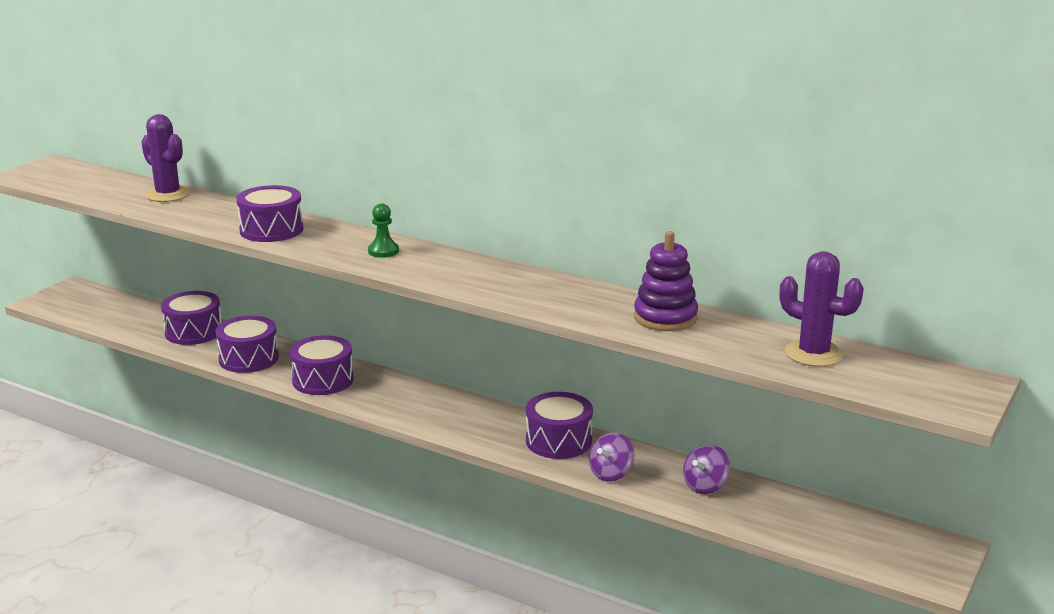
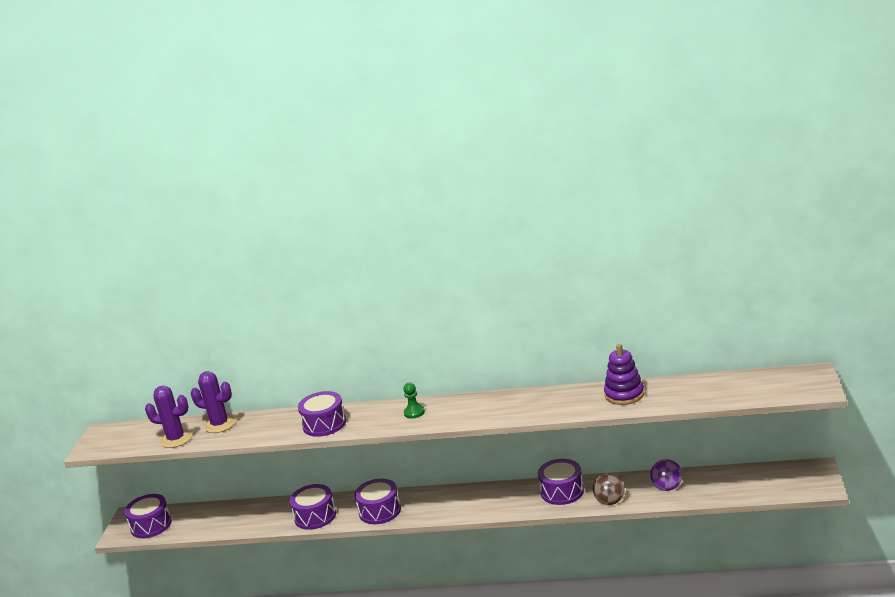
camera: 20 degrees left, 0 degrees up
(194, 332) = (256, 513): purple drum -> purple drum (151, 525)
(611, 473) = (609, 499): purple spinning top -> brown spinning top
(813, 354) = (722, 387): purple cactus -> purple cactus (176, 439)

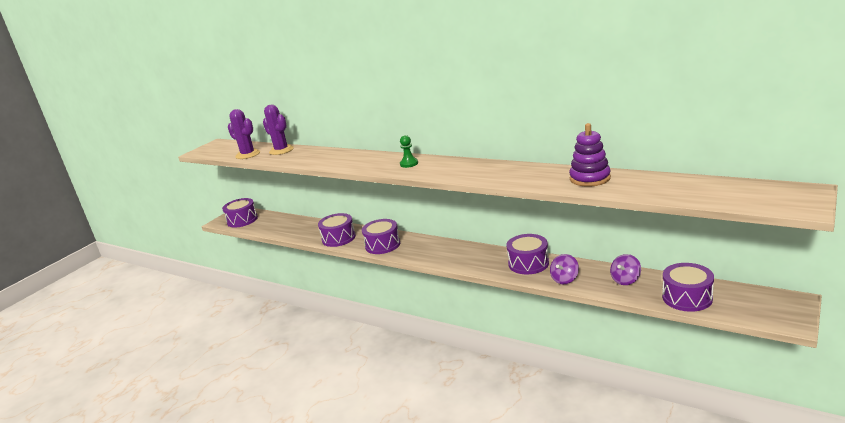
camera: 25 degrees right, 0 degrees up
(324, 424) = (342, 161): purple drum -> purple drum (687, 297)
(609, 499) = (564, 279): brown spinning top -> purple spinning top

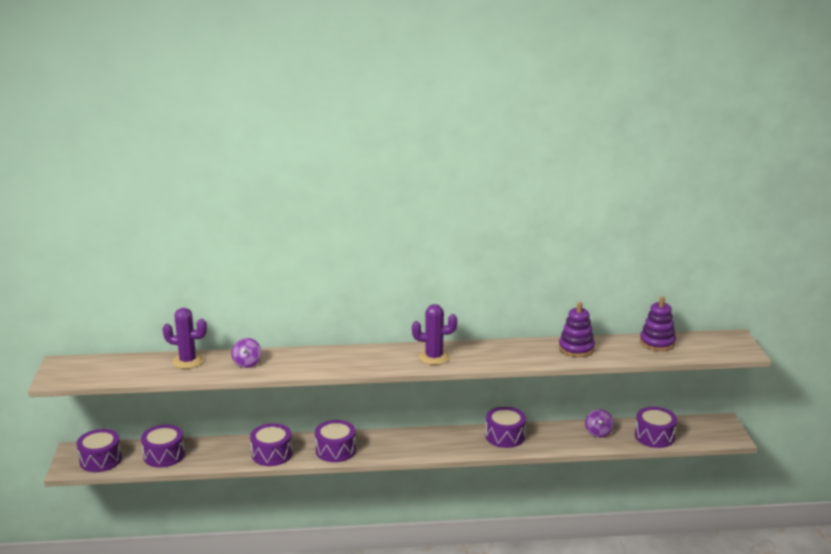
camera: 40 degrees left, 0 degrees up
(248, 154) = (145, 373): purple cactus -> purple cactus (434, 357)
(277, 225) = (164, 455): none -> purple drum
(409, 164) = (383, 357): green pawn -> none
(564, 279) = (550, 443): purple spinning top -> purple spinning top (247, 363)
(691, 184) = (657, 343): none -> purple stacking toy

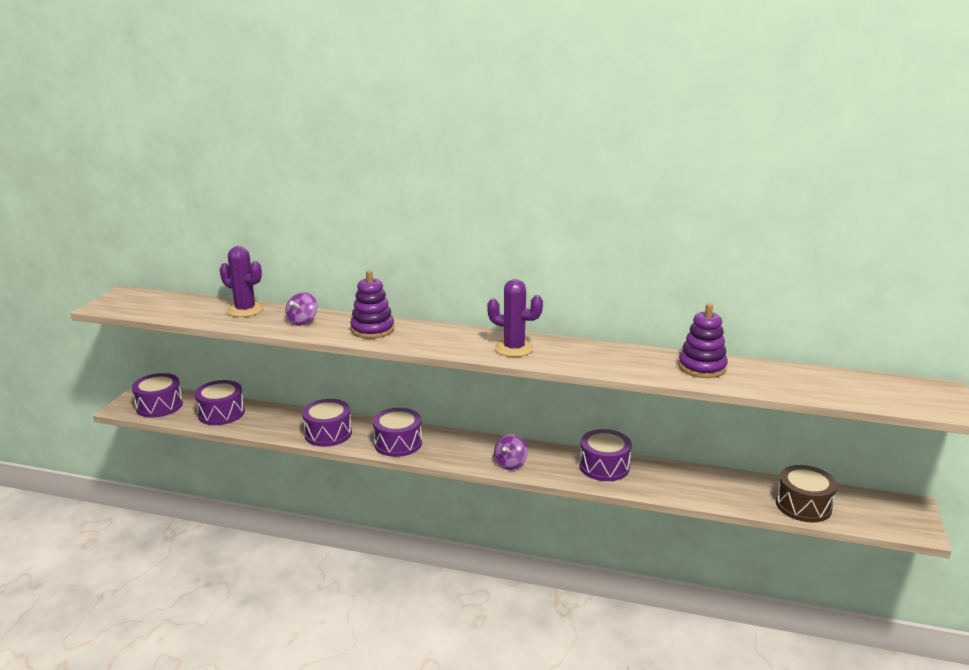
camera: 20 degrees right, 0 degrees up
(598, 432) = (727, 486): purple spinning top -> purple spinning top (510, 464)
(654, 436) = (803, 505): purple drum -> brown drum
(657, 343) = (820, 378): purple stacking toy -> purple stacking toy (372, 329)

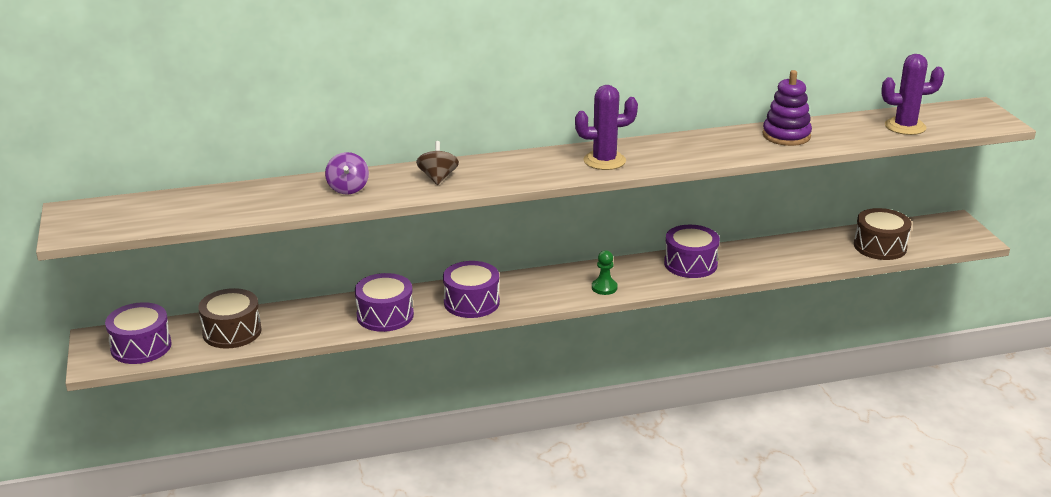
camera: 30 degrees left, 5 degrees up
(221, 413) = (232, 332): purple drum -> brown drum
(245, 310) = (261, 193): purple cactus -> purple cactus (905, 127)
(372, 329) = (438, 178): purple stacking toy -> brown spinning top
(510, 464) = (604, 288): purple spinning top -> green pawn

